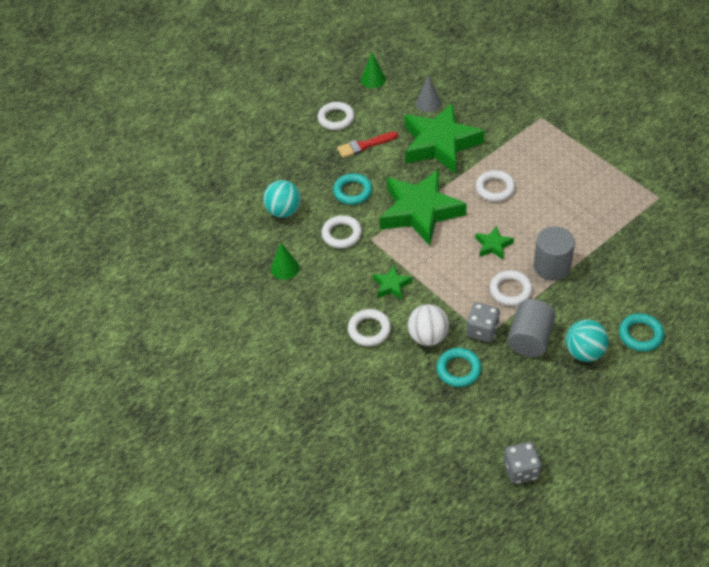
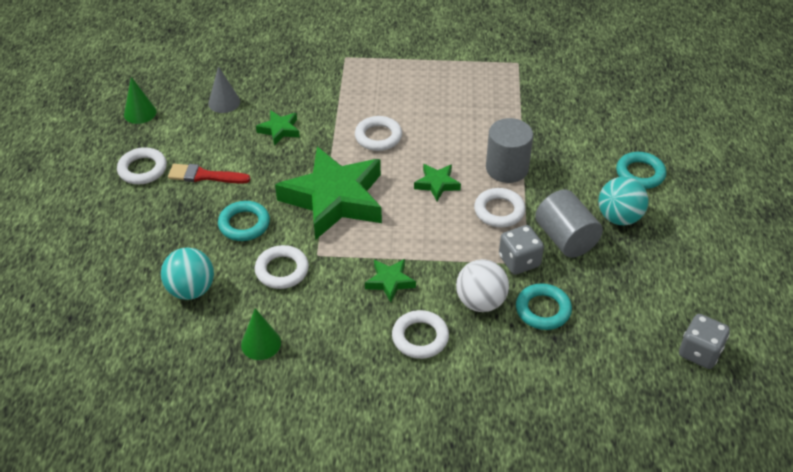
camera: 50 degrees left, 5 degrees down
(364, 145) = (204, 176): red brush -> red brush turned 75 degrees clockwise
(440, 143) = (279, 130): green star -> green star, size x0.43

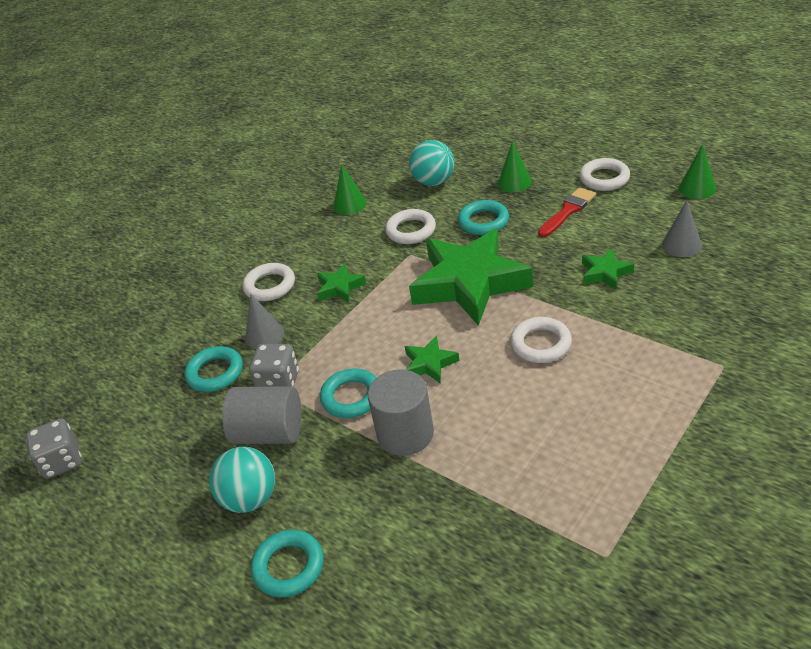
camera: 130 degrees right, 5 degrees down
(170, 227) = (514, 182): none -> green cone
(480, 302) = (264, 335): white ball -> grey cone
(499, 211) = (351, 397): white ring -> turquoise ring

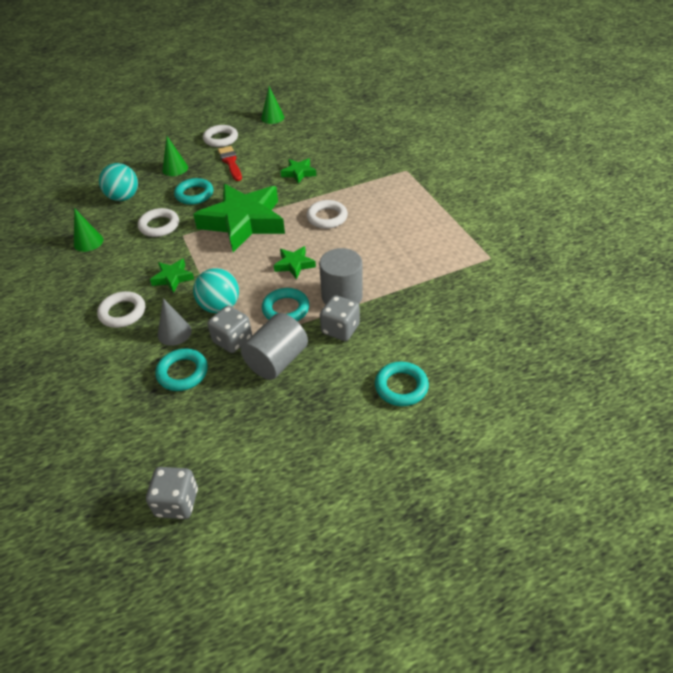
camera: 65 degrees left, 5 degrees up
(250, 498) = (327, 389): turquoise ball -> turquoise ball (220, 306)
(349, 461) = (340, 329): none -> grey dice
(681, 244) = (309, 142): grey cone -> none

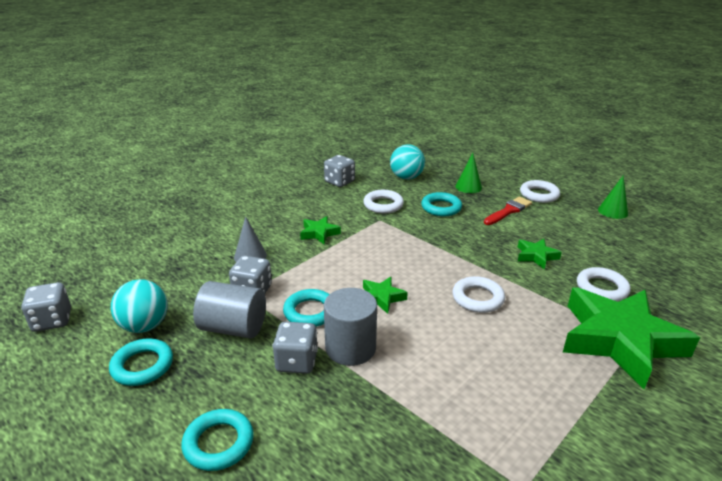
camera: 65 degrees right, 15 degrees down
(88, 242) = (339, 182): green cone -> grey dice
(122, 312) = (264, 224): white ring -> white ring (601, 288)
(182, 372) = (202, 276): turquoise ring -> turquoise ring (142, 366)
(220, 306) = (294, 270): turquoise ball -> turquoise ball (144, 326)
(243, 222) = (424, 246): green star -> green star (619, 340)

